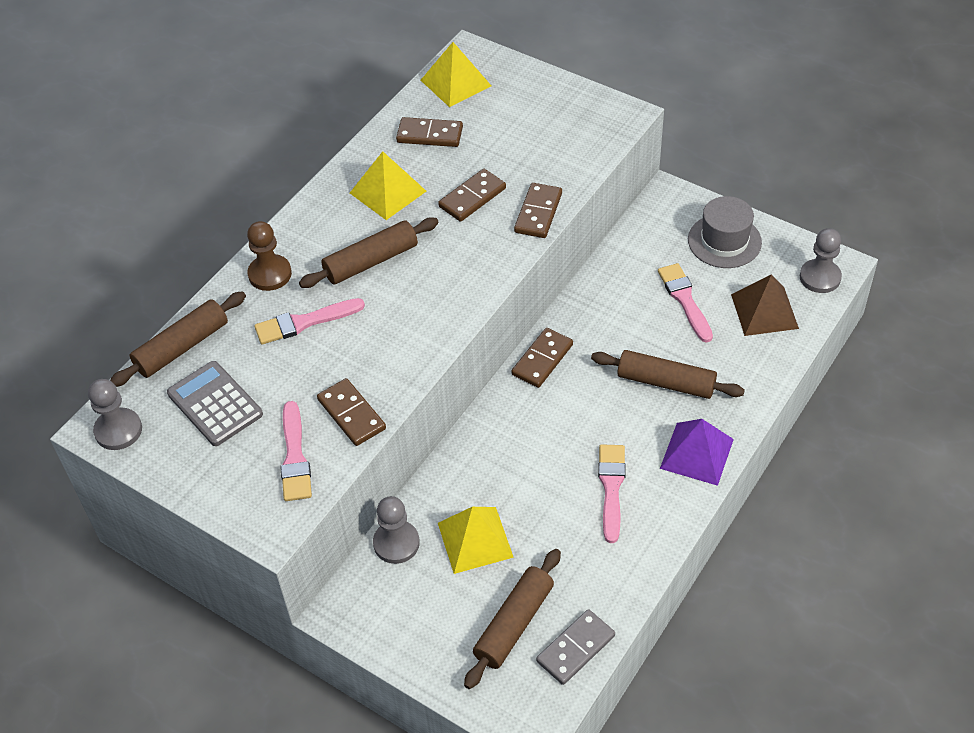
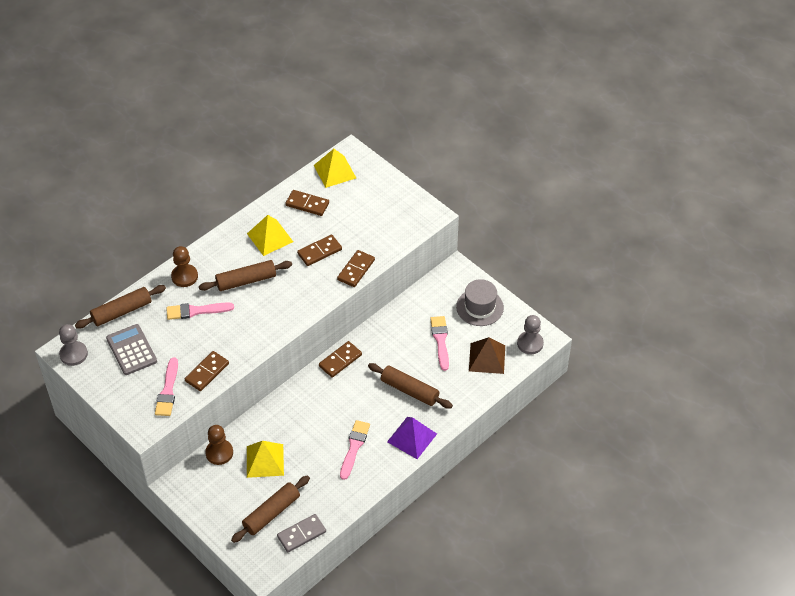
camera: 10 degrees right, 0 degrees up
(351, 414) = (207, 372): brown domino -> brown domino turned 60 degrees clockwise
(396, 543) = (219, 453): grey pawn -> brown pawn

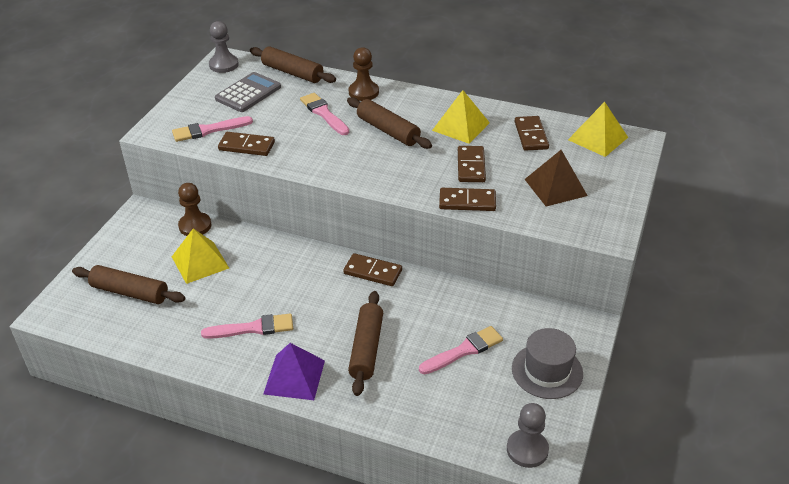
camera: 65 degrees right, 10 degrees down
(301, 534) = (108, 327): grey domino -> none
(319, 252) = (471, 166): brown domino -> brown domino turned 60 degrees clockwise
(487, 358) = (468, 409): brown pyramid -> brown pyramid (555, 187)

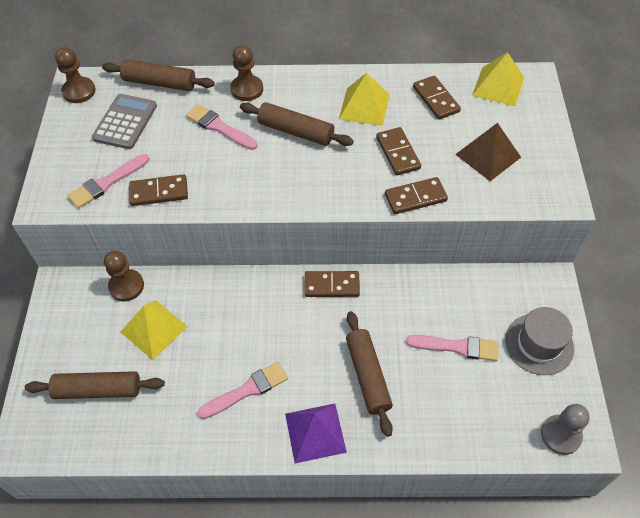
camera: 20 degrees left, 15 degrees up
(224, 65) = (79, 91): grey pawn -> brown pawn
(464, 350) = (457, 347): pink brush -> pink brush turned 60 degrees clockwise

